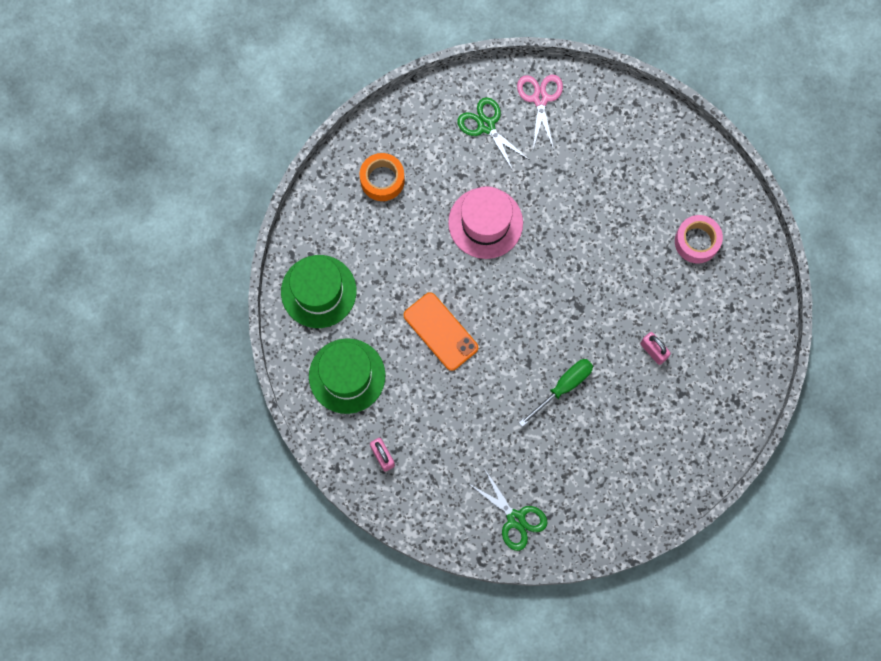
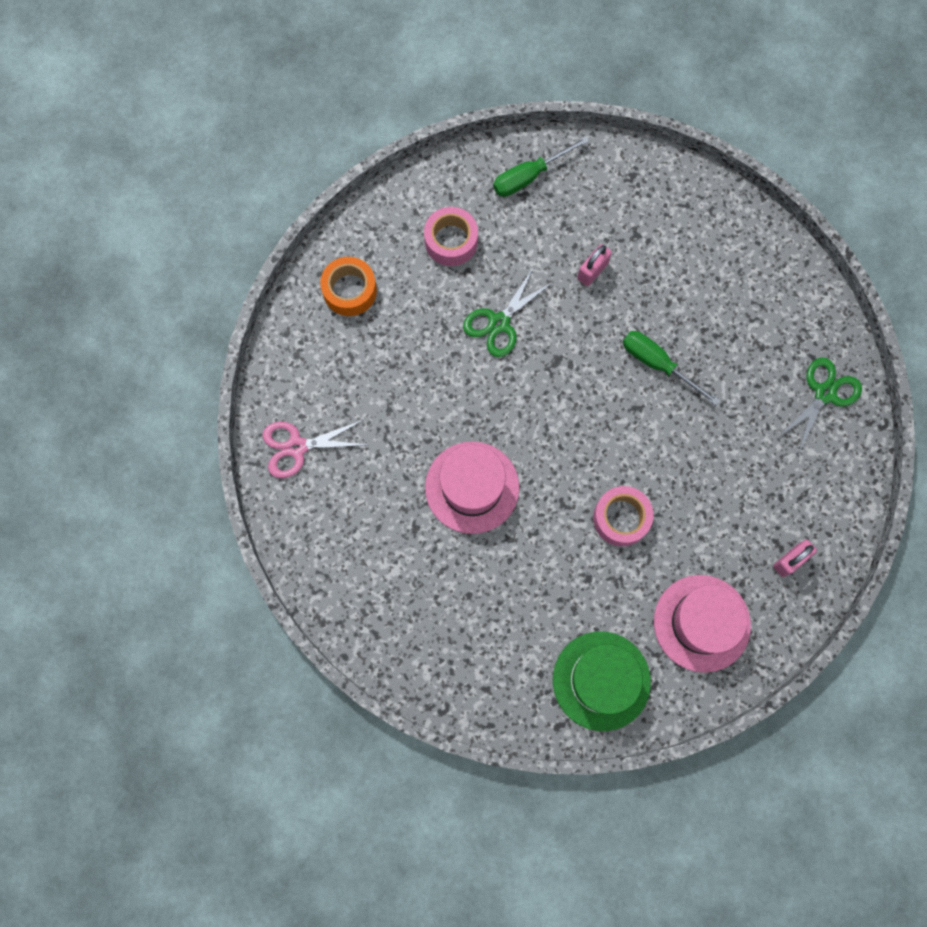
camera: 100 degrees left, 0 degrees up
(347, 376) = (701, 623): green hat -> pink hat
(382, 180) = (438, 626): orange tape -> orange tape (350, 290)
(440, 331) = (621, 518): orange phone -> pink tape
(486, 126) = (343, 507): green scissors -> green scissors (499, 323)
(747, 315) = (529, 176): none -> green screwdriver

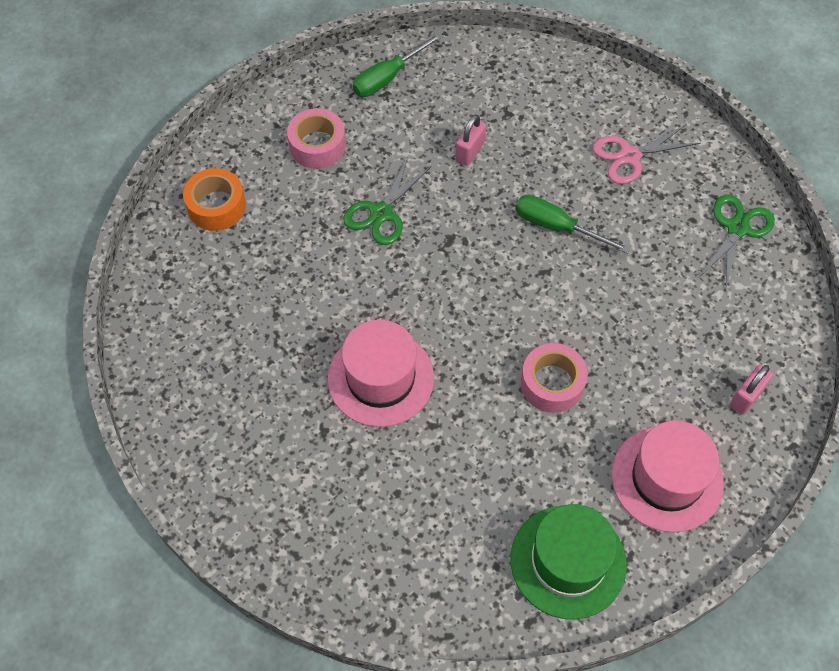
camera: 10 degrees left, 15 degrees down
(297, 447) = (177, 367): pink scissors -> pink scissors (629, 156)

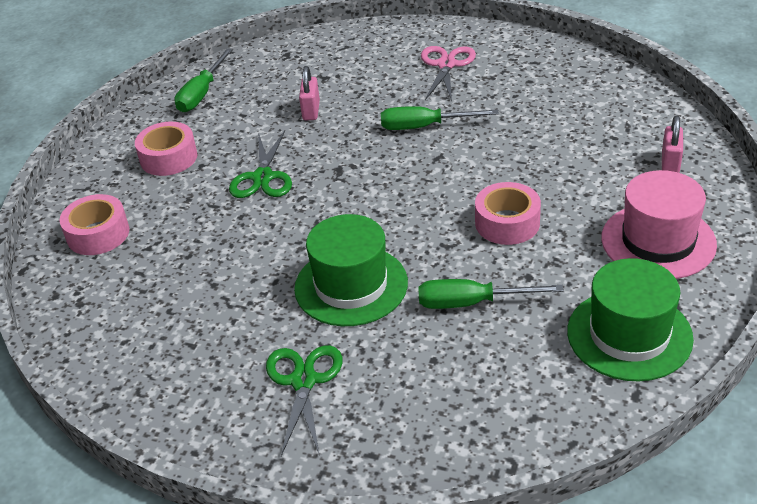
camera: 25 degrees left, 20 degrees down
(216, 206) = (98, 234): orange tape -> pink tape
(380, 378) = (351, 285): pink hat -> green hat
(464, 453) = (471, 303): none -> green screwdriver
(629, 156) = (446, 65): pink scissors -> pink scissors turned 150 degrees clockwise
(737, 228) = (568, 72): green scissors -> green scissors (304, 381)

